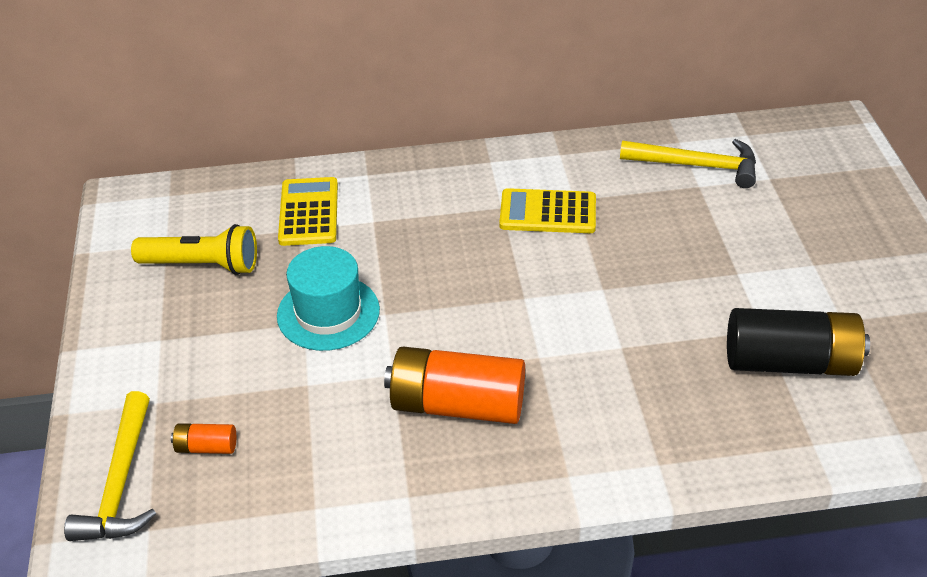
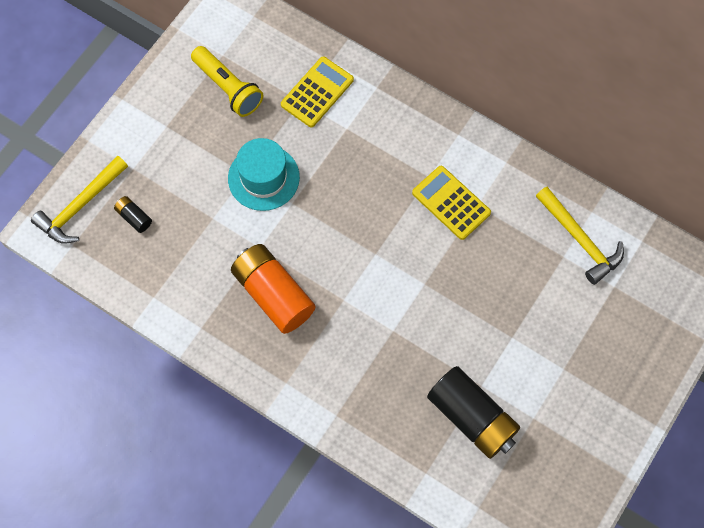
camera: 40 degrees right, 25 degrees up
(206, 447) = (134, 217): orange battery -> black battery

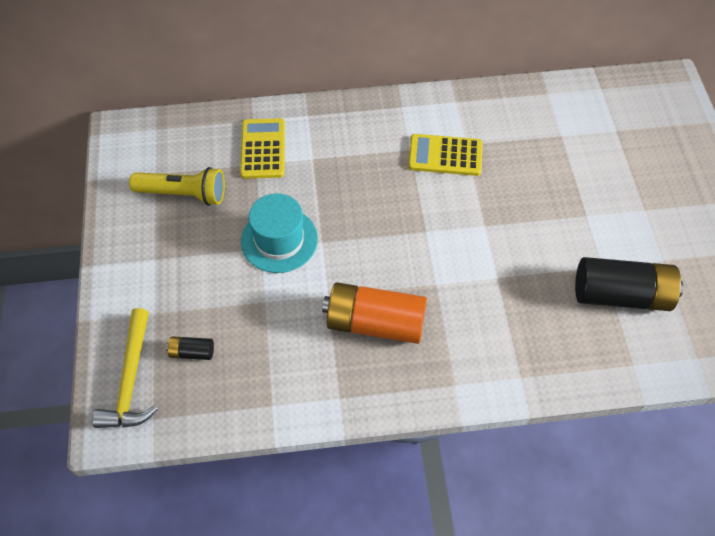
camera: 40 degrees left, 10 degrees down
(580, 240) = (561, 117): yellow hammer -> none

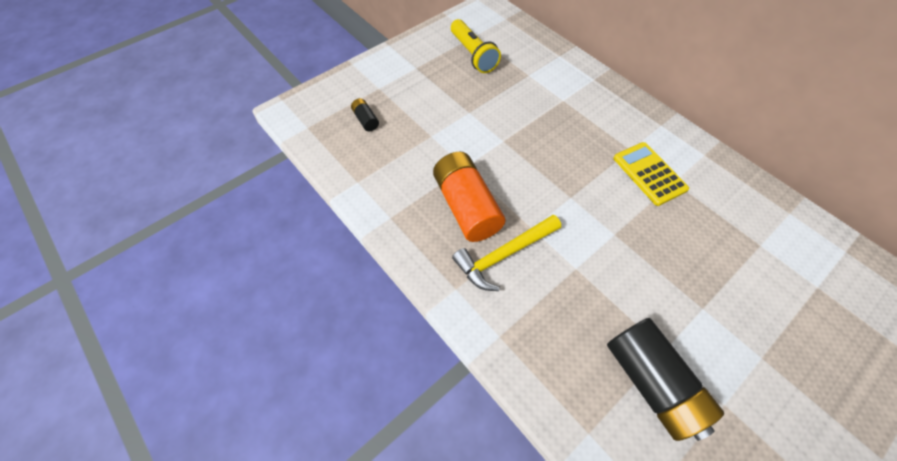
camera: 55 degrees right, 0 degrees up
(130, 380) = (326, 103): yellow hammer -> yellow hammer (503, 255)
(263, 149) = (544, 72): yellow calculator -> none
(279, 240) = (483, 117): turquoise hat -> none

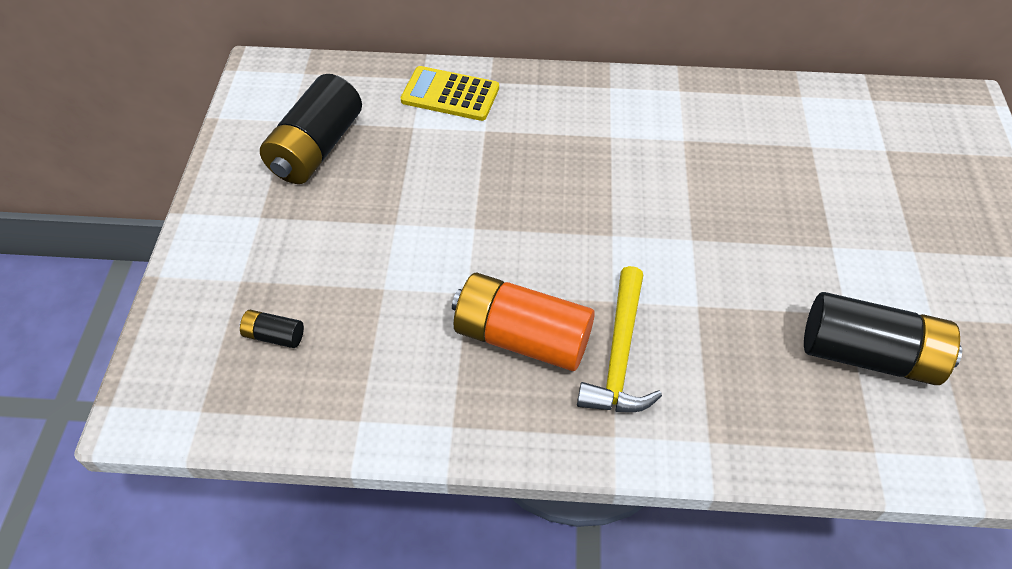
camera: 45 degrees left, 5 degrees down
(473, 55) = (316, 148): yellow flashlight -> black battery
(649, 174) = (654, 149): yellow calculator -> yellow calculator (450, 94)

